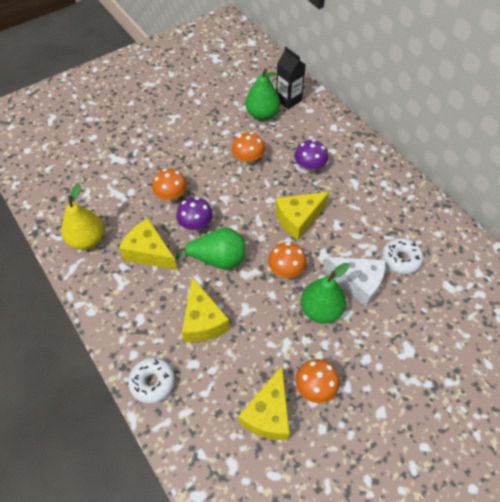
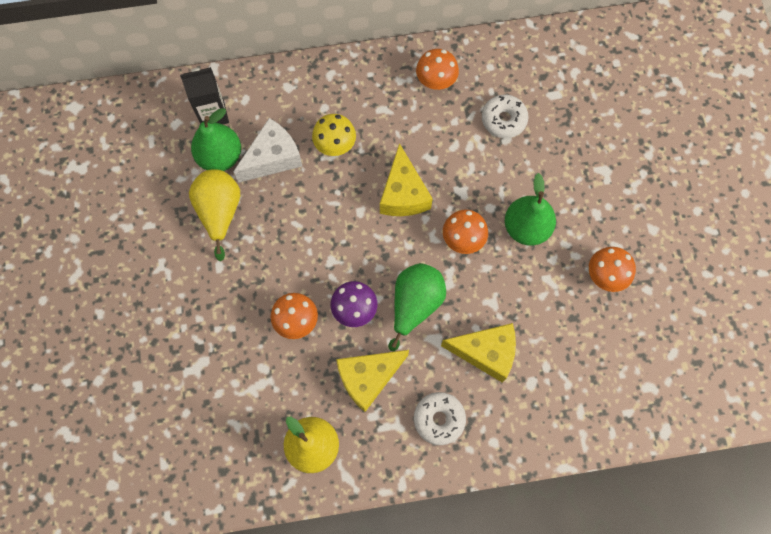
camera: 65 degrees left, 15 degrees up
(153, 382) = (534, 433): white donut -> white donut (439, 419)
(225, 129) = (220, 212): none -> yellow pear
(248, 159) = (286, 207): orange mushroom -> orange mushroom (436, 81)
(268, 413) = (614, 331): yellow cheese -> none
(309, 167) = (335, 145): purple mushroom -> yellow mushroom
(358, 283) = (511, 176): white cheese -> white cheese (273, 158)

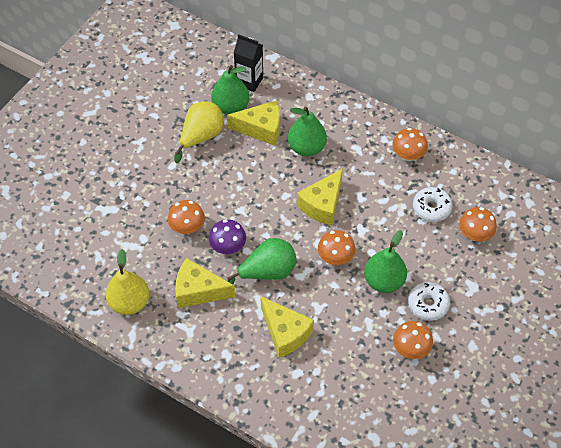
camera: 40 degrees right, 15 degrees down
(273, 158) = (261, 129): white cheese -> yellow cheese
(335, 145) = (306, 148): yellow mushroom -> green pear
(439, 419) = (218, 347): white donut -> white donut (428, 304)
(563, 117) = (474, 234): none -> orange mushroom

